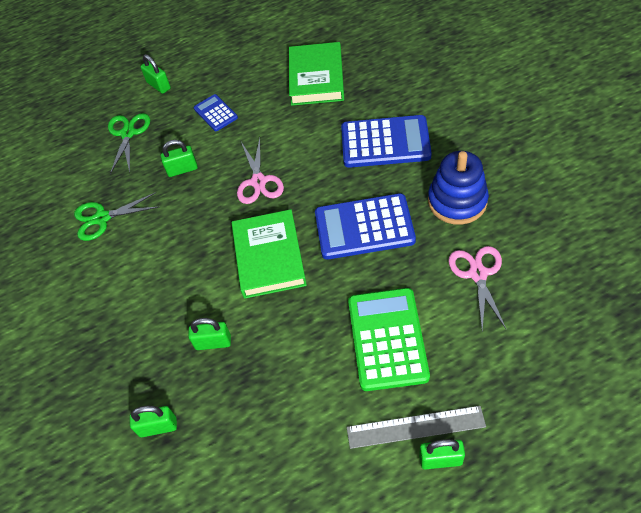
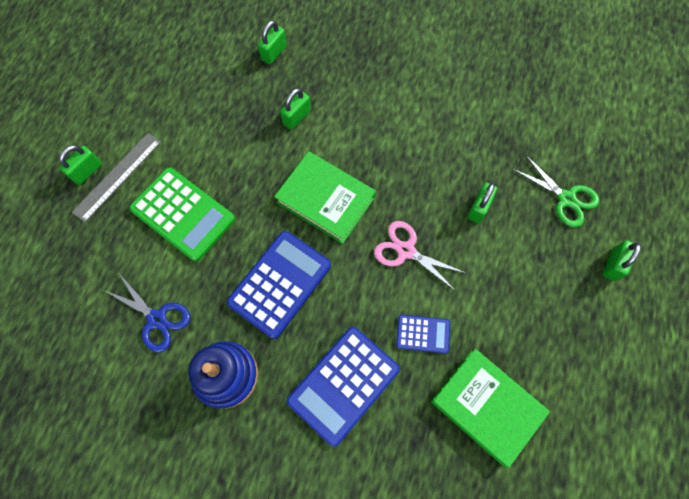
camera: 125 degrees right, 15 degrees up
(102, 218) = (481, 123): green scissors -> none
(159, 85) = (613, 265): green padlock -> green padlock turned 60 degrees counterclockwise
(215, 113) = (524, 282): blue calculator -> blue calculator (423, 334)
(478, 274) = (157, 319): pink scissors -> blue scissors

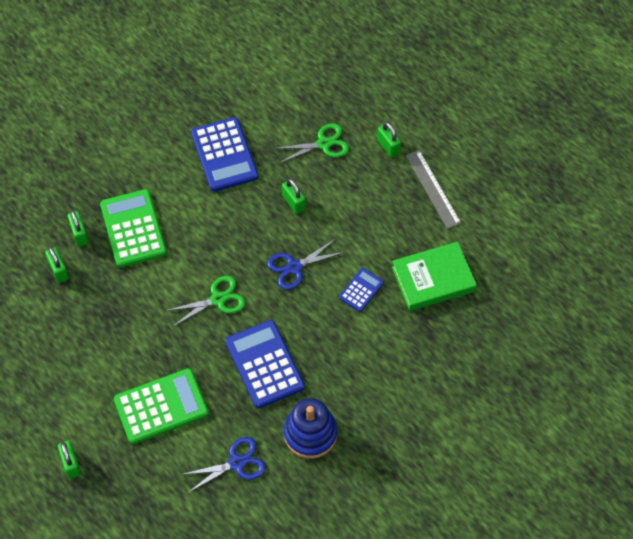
camera: 60 degrees left, 10 degrees down
(117, 176) = (92, 442): grey ruler -> grey ruler (433, 189)
(297, 117) = (132, 283): green padlock -> green padlock (79, 234)
(325, 199) = (218, 299): green book -> green scissors
(343, 385) = (365, 359): blue calculator -> blue calculator (224, 155)
(353, 86) = (133, 229): none -> green calculator
(406, 250) = (294, 267): pink scissors -> blue scissors

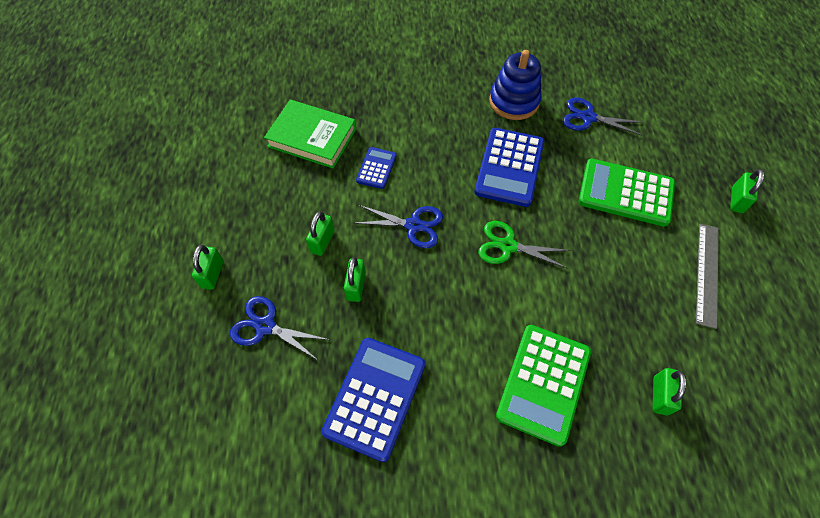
camera: 140 degrees left, 0 degrees up
(79, 234) = (611, 424): green padlock -> green padlock (322, 241)
(323, 144) = (265, 326): green scissors -> blue scissors
(361, 290) = (376, 168): blue calculator -> blue calculator turned 120 degrees clockwise
(433, 189) = (225, 205): grey ruler -> grey ruler (707, 273)

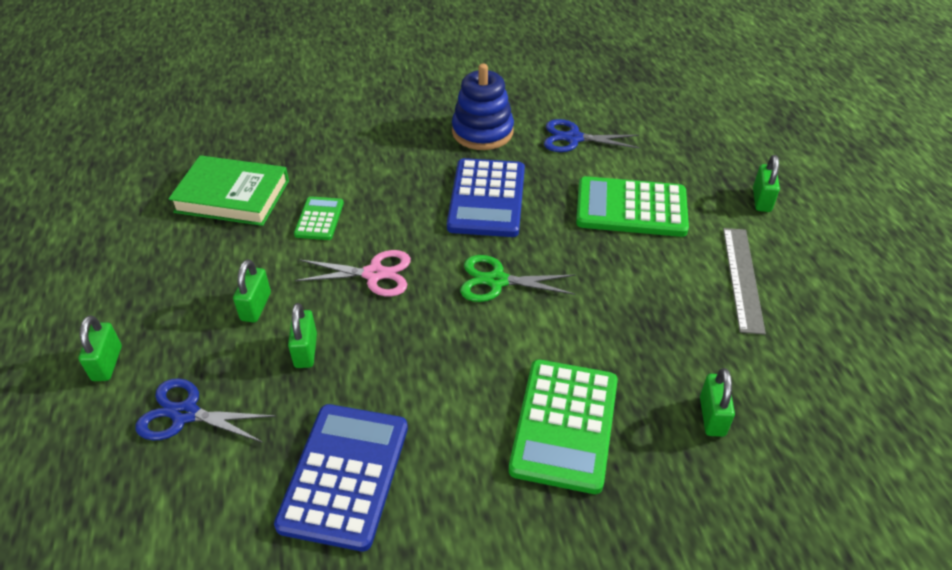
camera: 10 degrees left, 15 degrees down
(376, 168) = (319, 219): blue calculator -> green calculator
(413, 225) = (374, 274): blue scissors -> pink scissors

